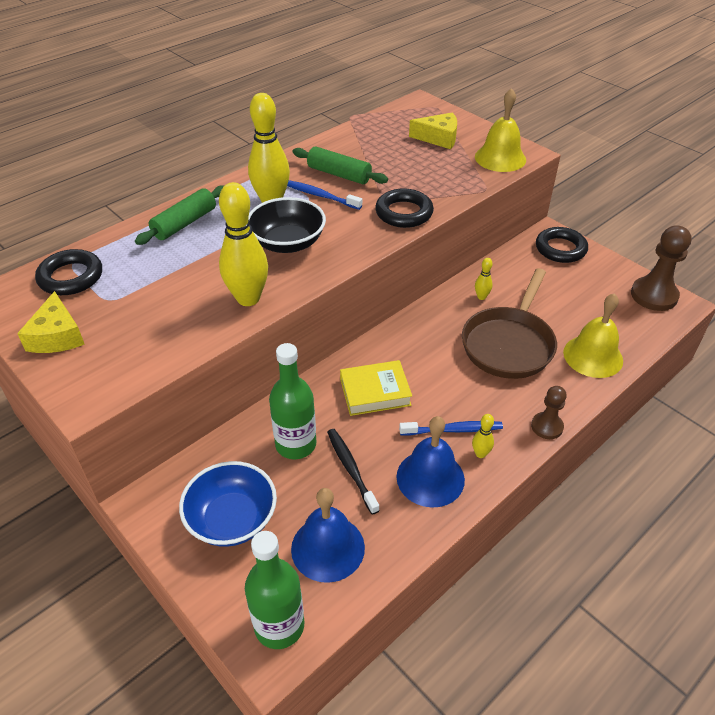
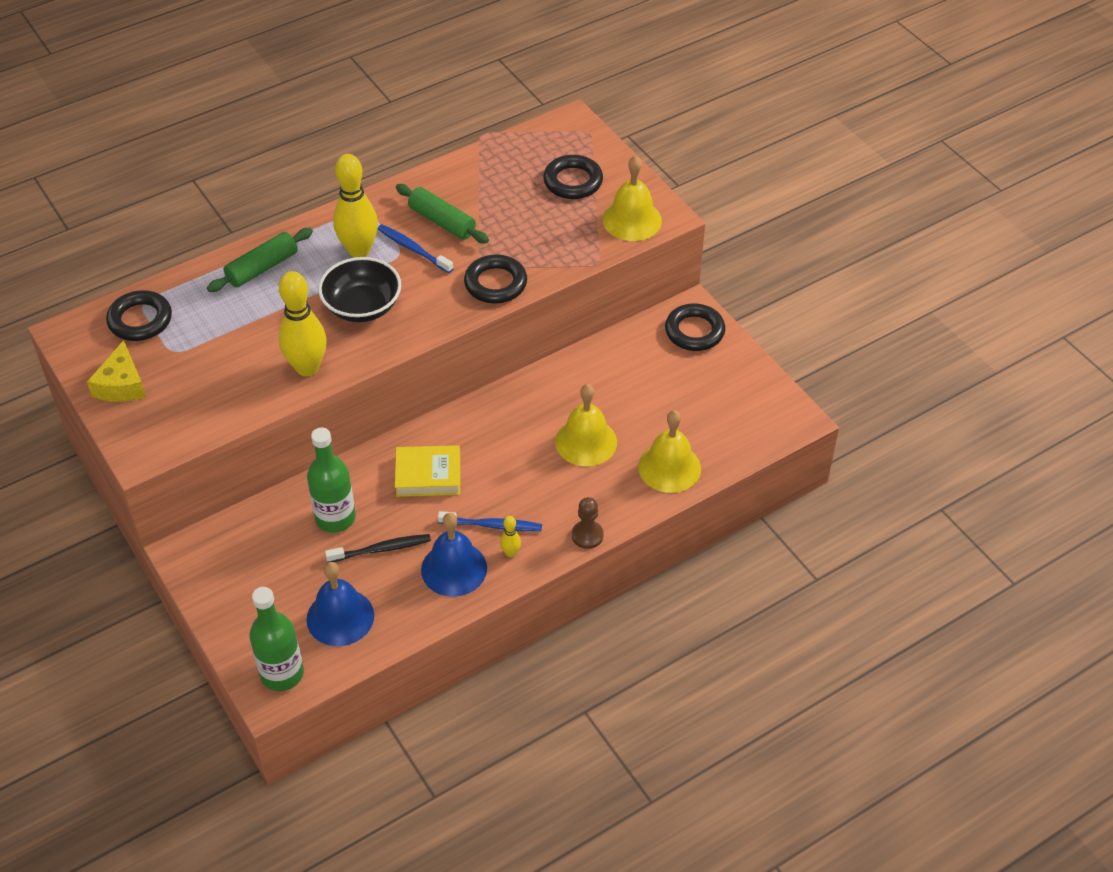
camera: 10 degrees right, 5 degrees up
(232, 519) = (260, 579): blue bowl -> none
(351, 469) = (381, 549): black toothbrush -> black toothbrush turned 90 degrees clockwise
(438, 138) = (573, 181): yellow cheese -> black ring
(481, 297) = (578, 381): yellow bowling pin -> none
(509, 344) = (586, 442): brown pan -> yellow bell
(654, 295) = (772, 405): brown pawn -> none

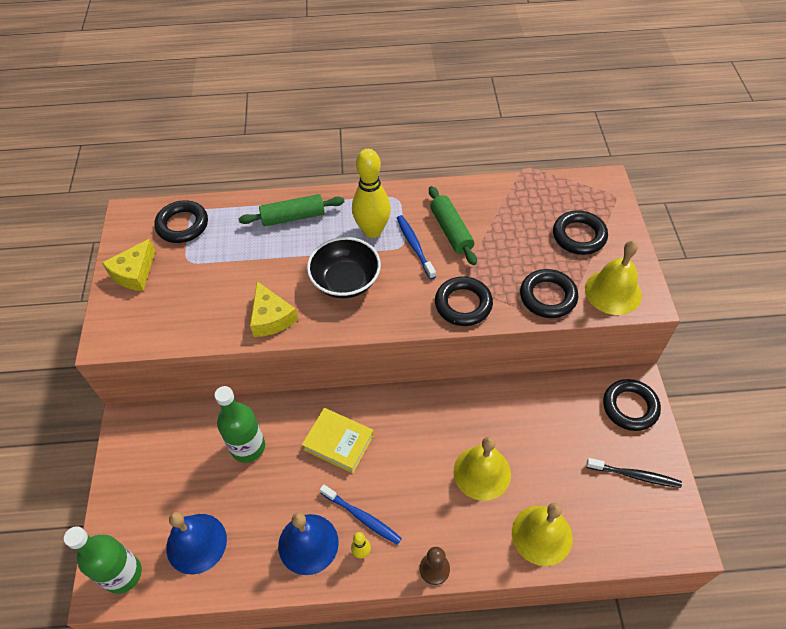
camera: 30 degrees right, 5 degrees up
(307, 368) = (271, 318): yellow bowling pin -> yellow cheese
(381, 549) = (264, 494): black toothbrush -> black toothbrush (635, 475)
(573, 247) = (548, 297): none -> black ring

